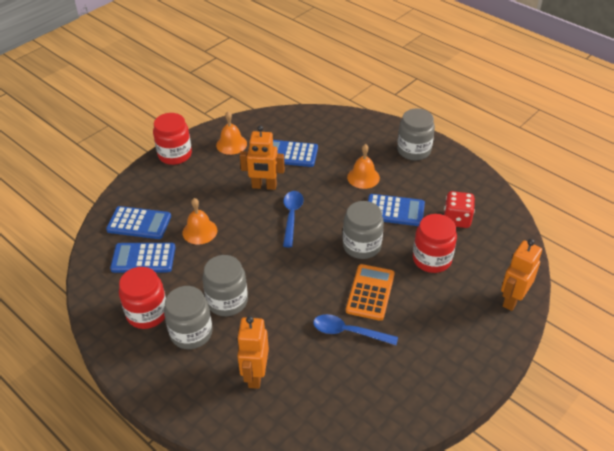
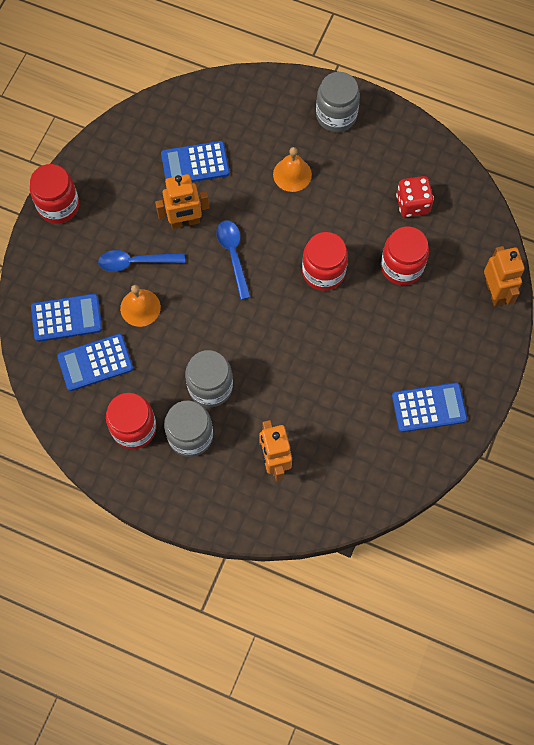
camera: 20 degrees left, 25 degrees up
(231, 144) = (119, 169): orange bell -> none
(348, 332) = (346, 383): blue spoon -> blue spoon (135, 262)
(362, 246) = (323, 272): grey jar -> red jar
(370, 292) = (352, 329): orange calculator -> none
(395, 210) = (343, 212): blue calculator -> blue calculator (429, 407)
(512, 299) = (495, 292): orange robot -> orange robot turned 150 degrees clockwise

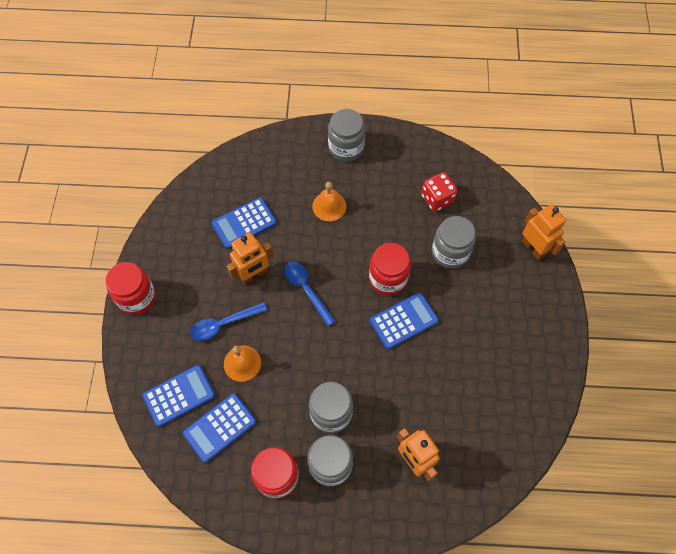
camera: 20 degrees left, 5 degrees down
(402, 266) = (450, 252): red jar -> grey jar
(429, 407) = (523, 364): blue calculator -> blue calculator (403, 321)

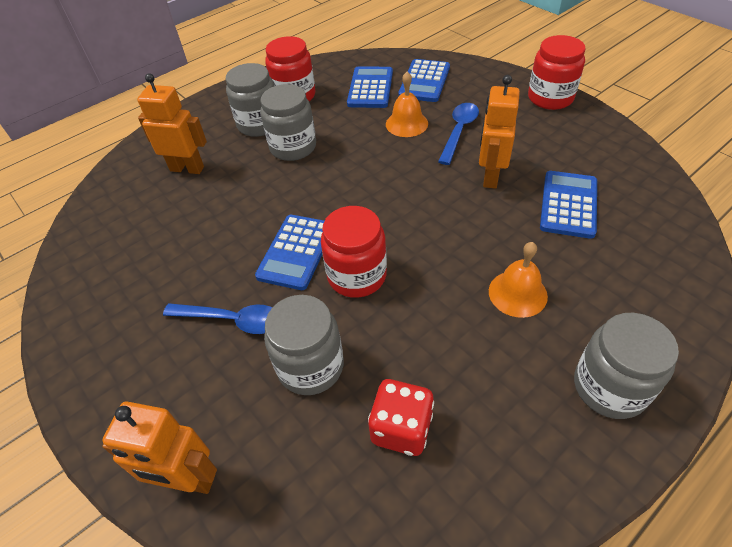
camera: 140 degrees right, 15 degrees down
(306, 289) = (427, 202): blue spoon -> blue spoon (232, 320)

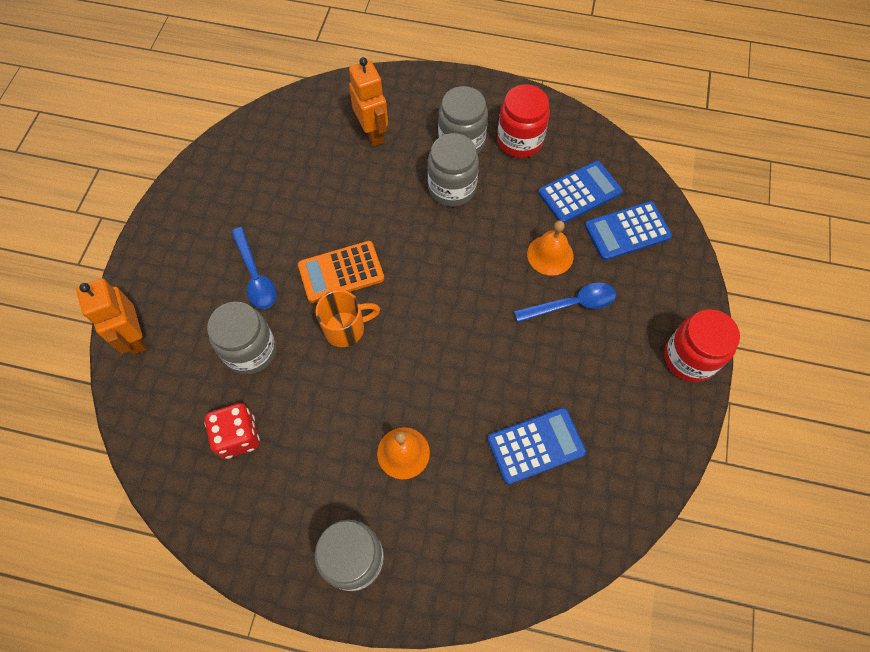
camera: 50 degrees right, 15 degrees up
(296, 252) = (341, 272): blue calculator -> orange calculator
(357, 276) = (346, 328): red jar -> orange mug
(490, 176) = (527, 363): orange robot -> none

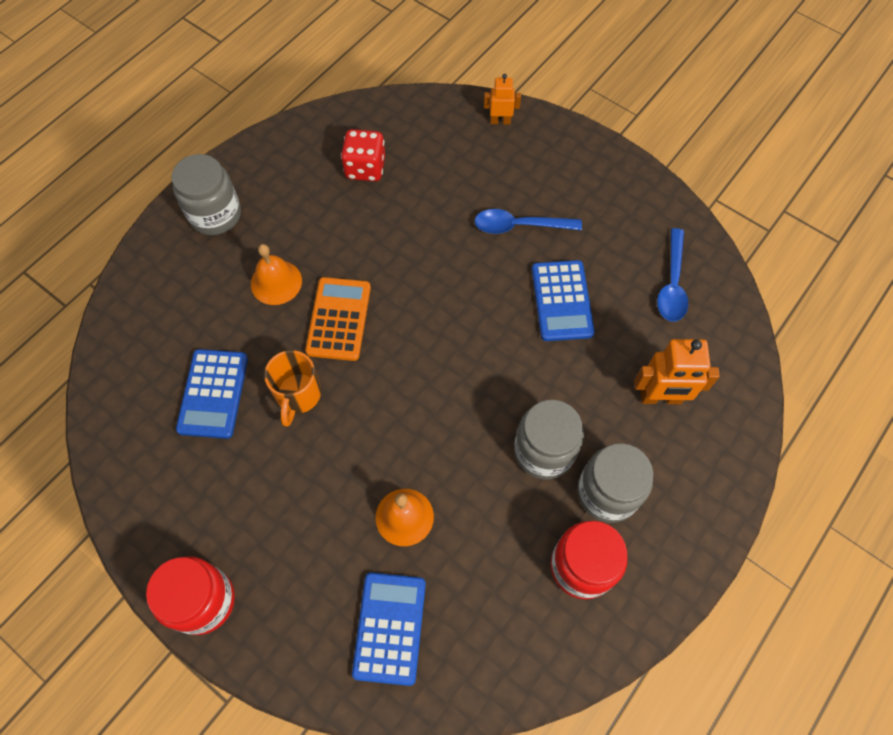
camera: 115 degrees right, 0 degrees up
(135, 337) = (500, 121): orange robot -> orange robot, size x0.59
(250, 350) = (441, 199): grey jar -> none
(341, 272) = (487, 299): orange calculator -> orange calculator (338, 319)
(346, 328) = (422, 281): orange mug -> orange mug (298, 395)
(572, 304) = (333, 508): blue spoon -> blue spoon (672, 284)
(579, 192) = (471, 600): blue calculator -> blue calculator (562, 301)

